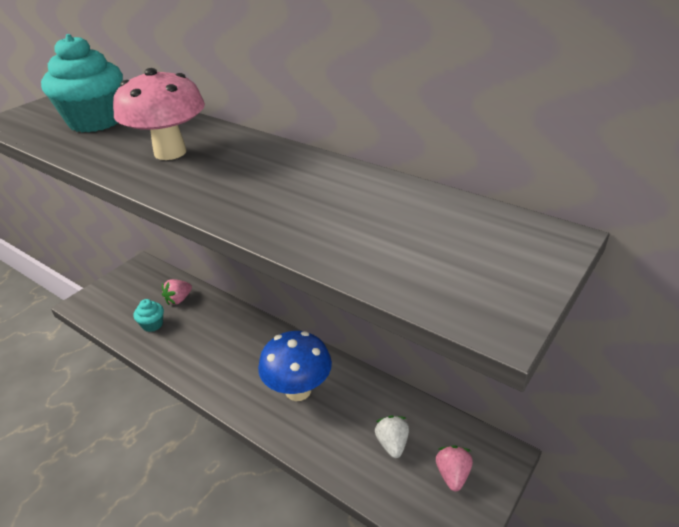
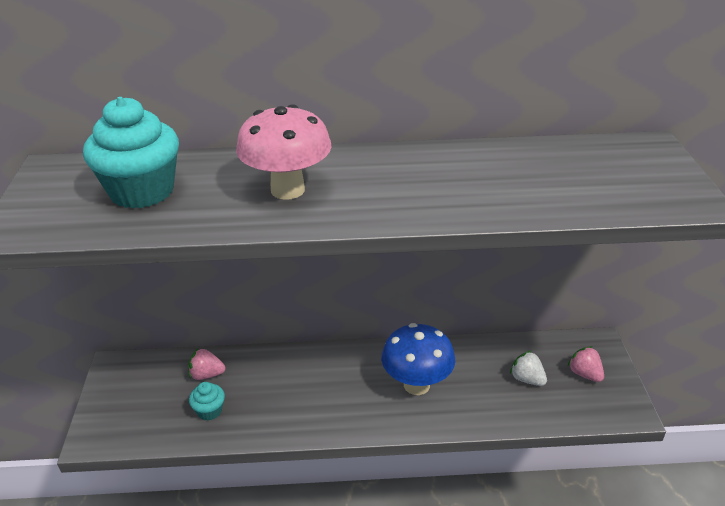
camera: 40 degrees left, 0 degrees up
(179, 299) = (206, 374): pink strawberry -> pink strawberry turned 90 degrees clockwise

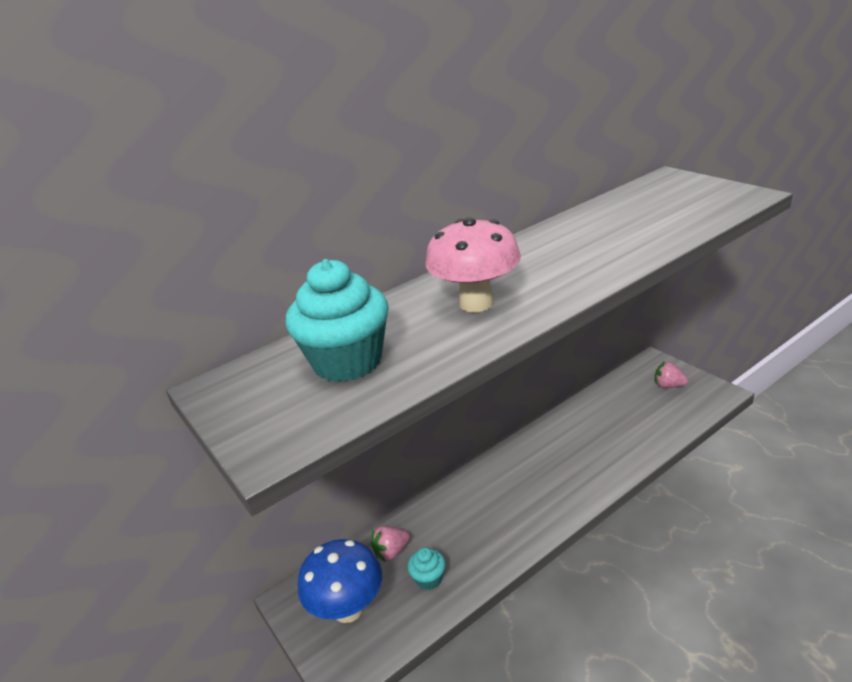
camera: 30 degrees left, 5 degrees down
(416, 385) = (570, 457): blue mushroom -> blue mushroom (348, 609)
(527, 379) = (638, 409): white strawberry -> none

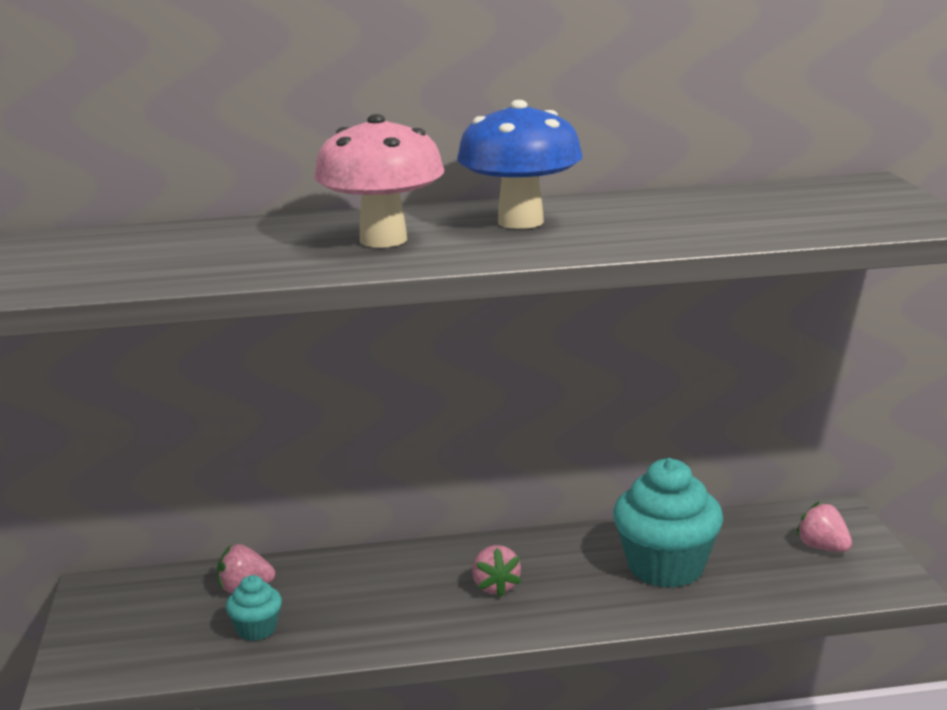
camera: 25 degrees right, 10 degrees down
(347, 361) = (176, 251): turquoise cupcake -> turquoise cupcake (666, 567)
(348, 609) = (142, 621): blue mushroom -> blue mushroom (520, 222)
(535, 482) = (495, 586): none -> pink strawberry

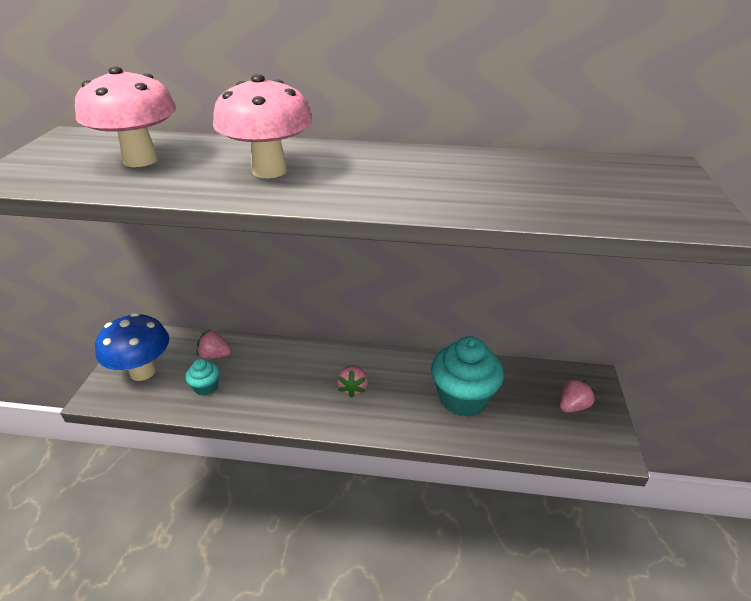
camera: 15 degrees right, 15 degrees up
(187, 251) = (140, 160): none -> pink mushroom
(520, 222) = (376, 168): blue mushroom -> blue mushroom (143, 372)
(823, 547) = (572, 406): pink strawberry -> pink strawberry turned 75 degrees clockwise

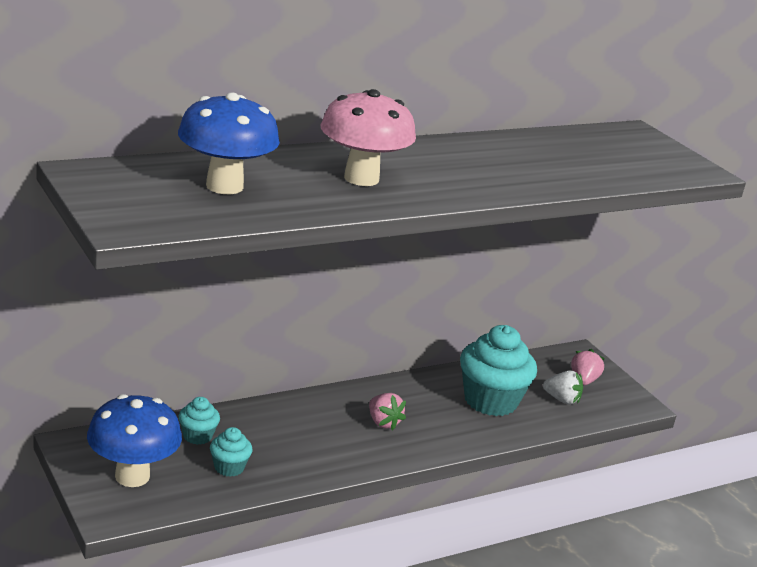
camera: 40 degrees left, 10 degrees down
(140, 160) = (224, 186): pink mushroom -> blue mushroom
(215, 355) = (197, 436): pink strawberry -> turquoise cupcake
(533, 418) = (562, 400): none -> white strawberry

